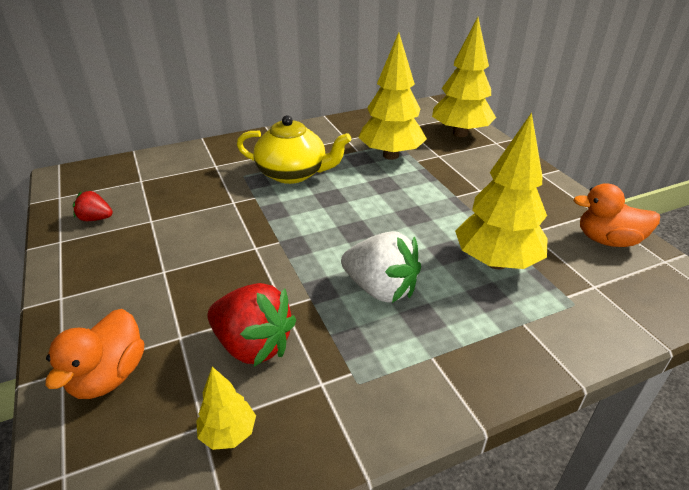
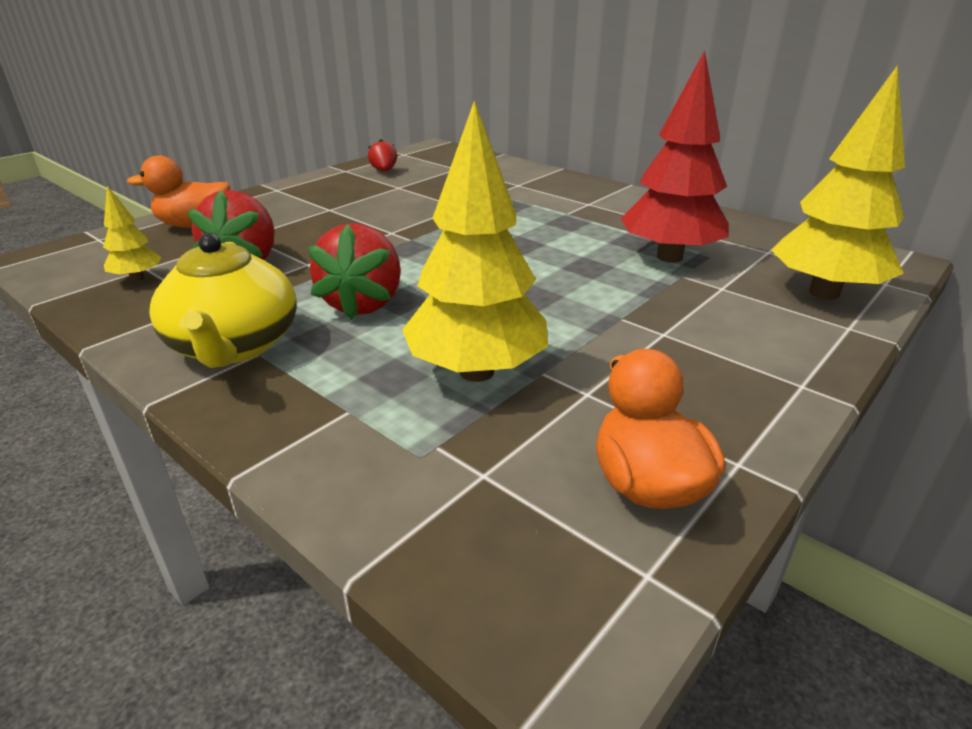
camera: 65 degrees right, 5 degrees down
(293, 173) = (547, 217): yellow teapot -> yellow teapot (234, 346)
(380, 289) = (363, 304): white strawberry -> red strawberry
(391, 155) = (669, 257): yellow tree -> red tree

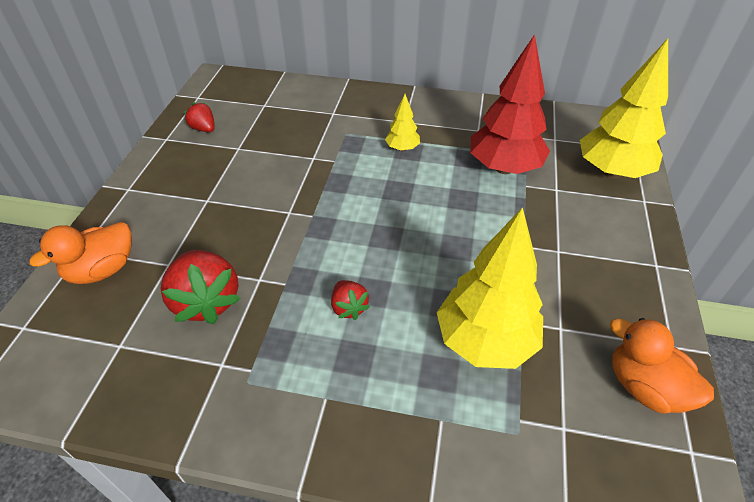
camera: 30 degrees left, 15 degrees up
(137, 278) = (128, 362): yellow tree -> yellow tree (402, 148)
(234, 346) = (300, 399): yellow teapot -> none
(363, 304) = (349, 307): red strawberry -> red strawberry, size x0.53

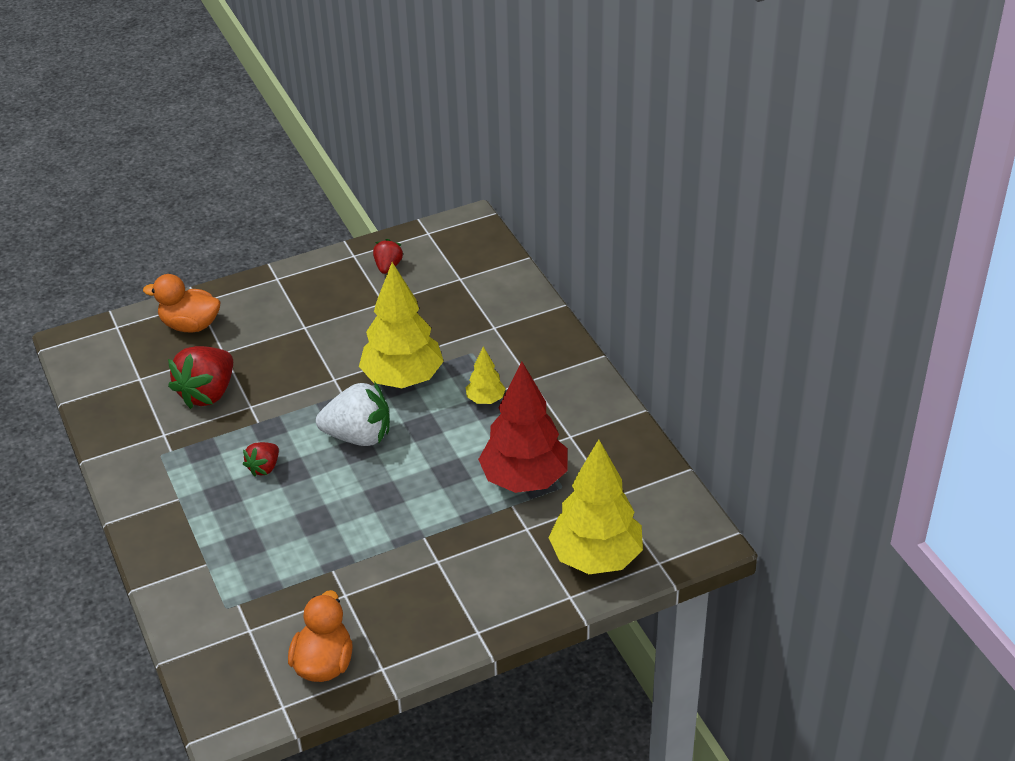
camera: 55 degrees right, 5 degrees down
(371, 229) = (358, 436): none -> white strawberry
(485, 341) = (294, 556): yellow tree -> yellow tree (403, 379)

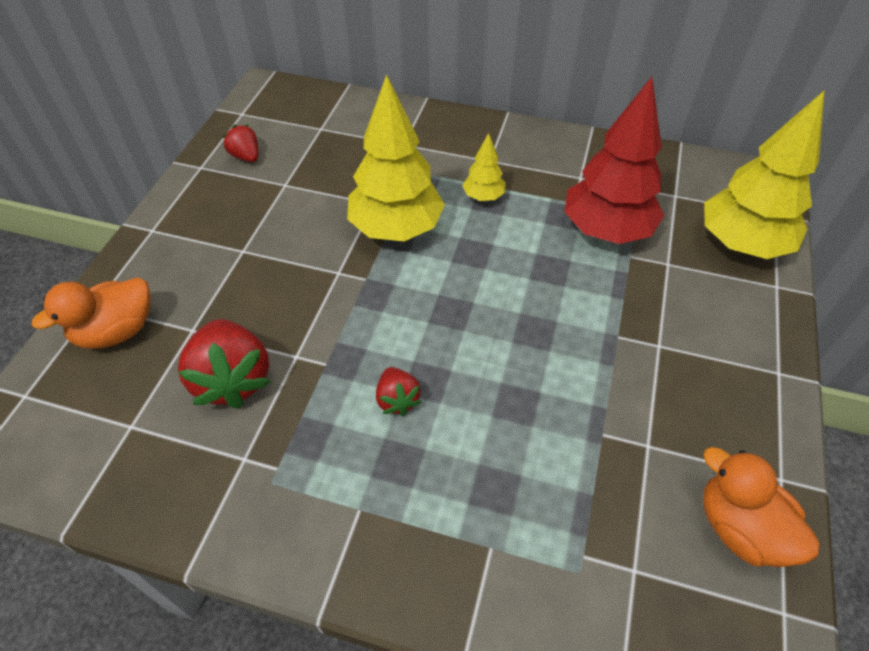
camera: 50 degrees left, 10 degrees up
(358, 436) = (435, 301): white strawberry -> none

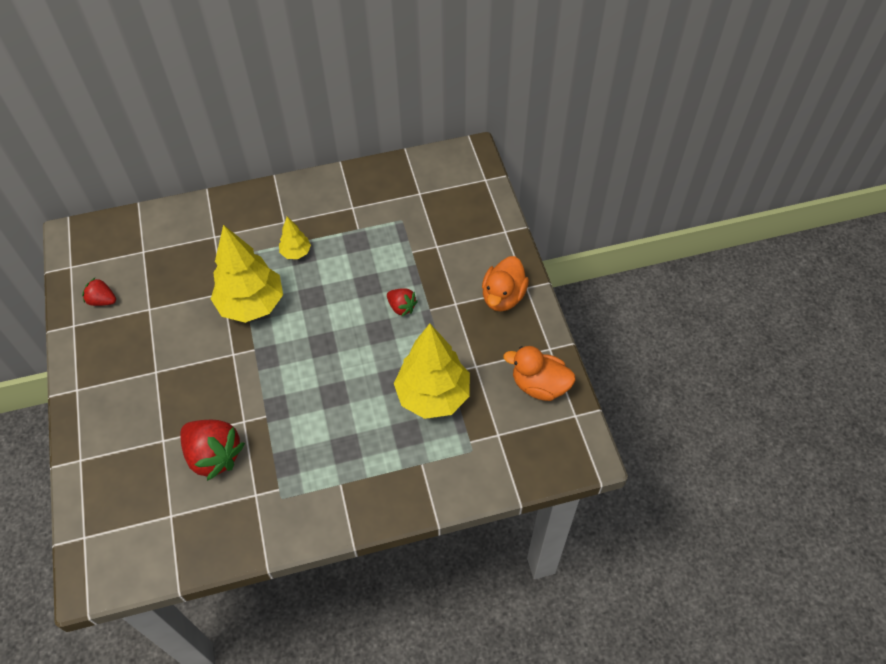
camera: 30 degrees left, 5 degrees up
(116, 331) = (112, 467): orange duck -> orange duck (503, 296)
(397, 400) = (323, 414): red strawberry -> red strawberry (401, 307)
(606, 231) = (389, 240): red tree -> none
(741, 244) = (474, 211): yellow tree -> yellow tree (433, 395)

